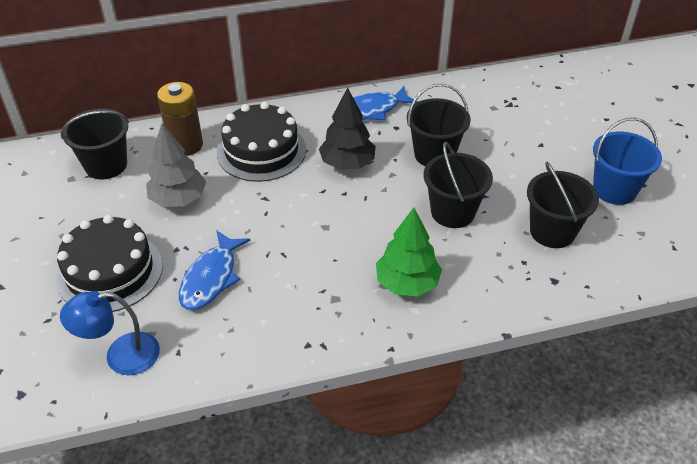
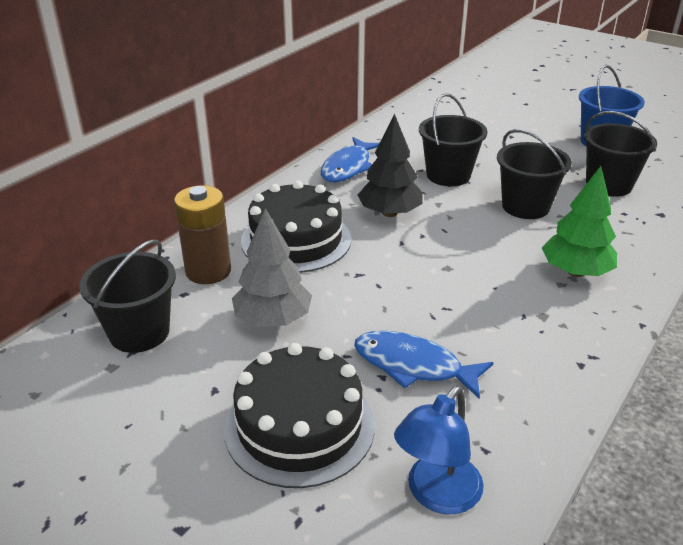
camera: 40 degrees left, 10 degrees down
(211, 278) = (413, 366): blue fish -> blue fish turned 135 degrees clockwise

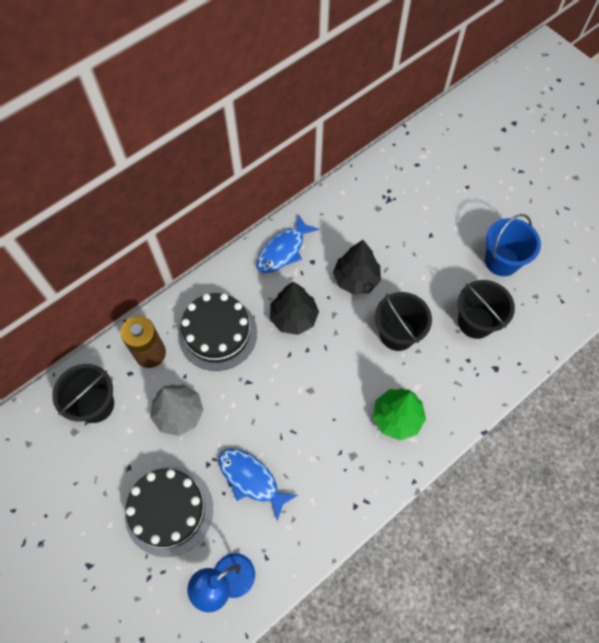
camera: 15 degrees right, 30 degrees up
(448, 175) = (356, 279): black bucket -> black tree

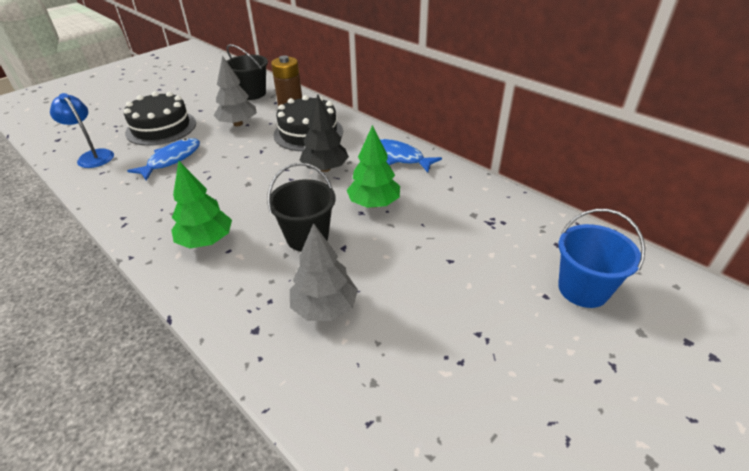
camera: 85 degrees right, 25 degrees down
(356, 279) = (374, 204): black tree -> green tree
(475, 322) = (325, 307): black bucket -> grey tree
(501, 261) = (428, 337): blue bucket -> blue bucket (583, 289)

